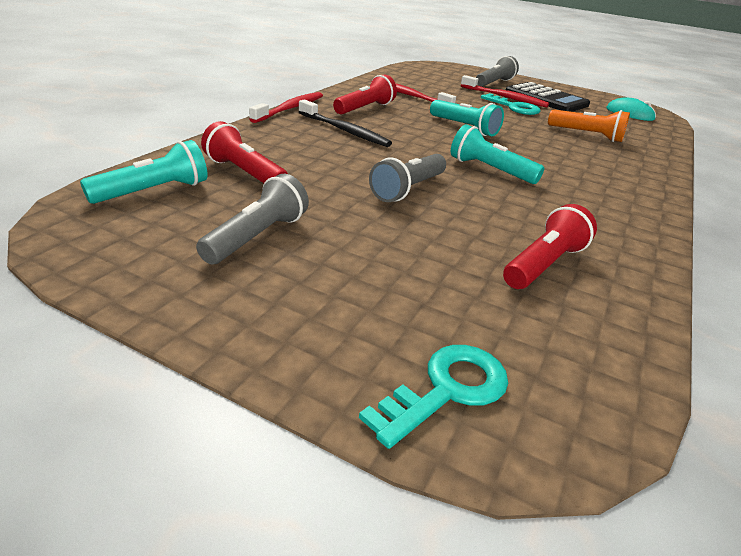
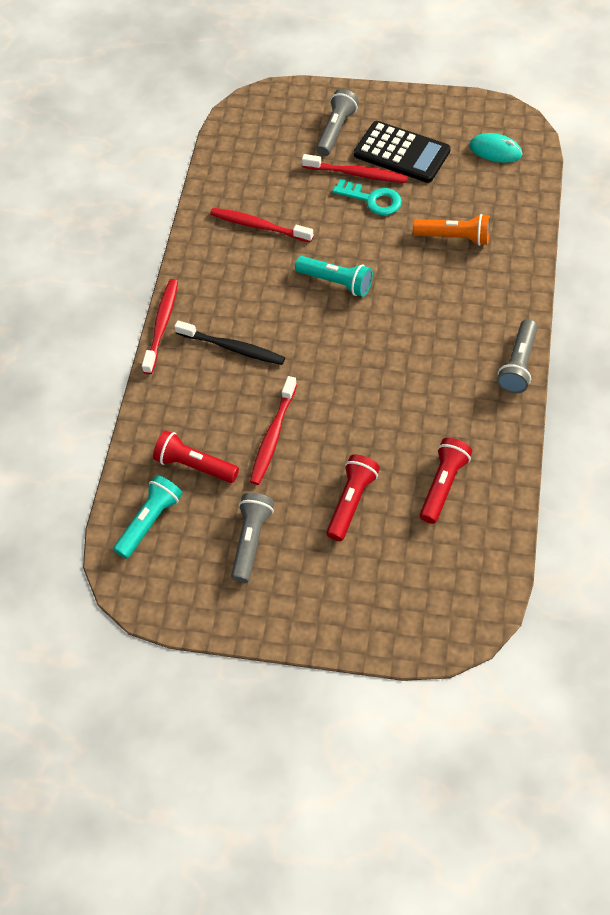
camera: 10 degrees left, 25 degrees up
(346, 179) = (273, 436): none -> red toothbrush
(365, 108) = (229, 286): red flashlight -> red flashlight (351, 502)
(408, 189) = (325, 428): grey flashlight -> grey flashlight (518, 364)
(447, 390) = (411, 620): turquoise key -> none
(490, 170) = (379, 362): turquoise flashlight -> none

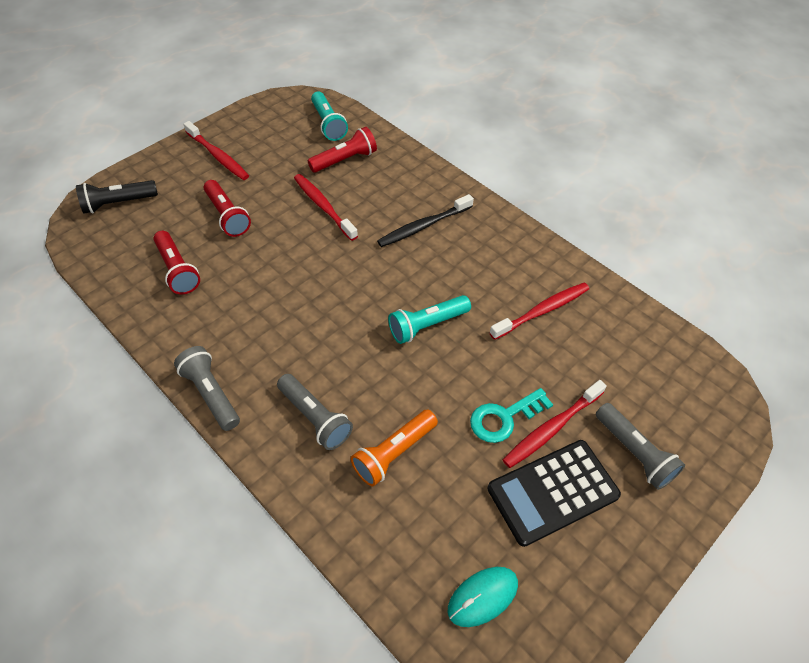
camera: 120 degrees right, 5 degrees down
(162, 325) = (485, 200): red toothbrush -> red toothbrush (218, 156)
(251, 541) = (261, 157): grey flashlight -> grey flashlight (315, 417)
(421, 610) = (118, 203): none -> black flashlight

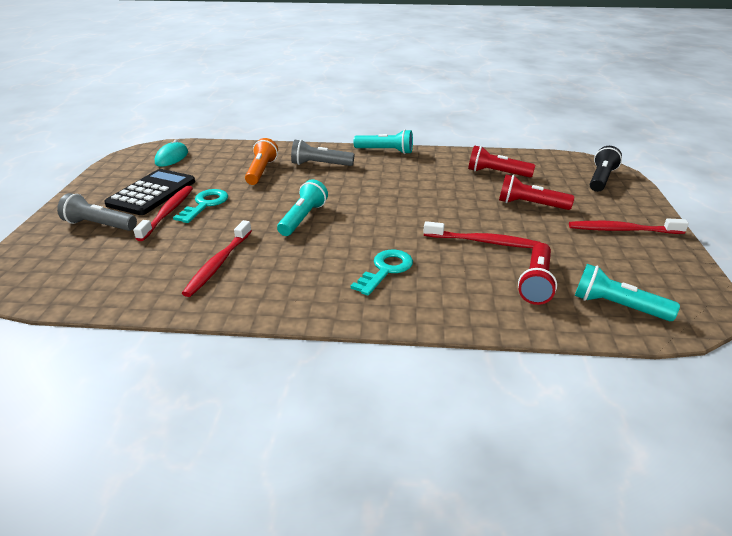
camera: 140 degrees right, 20 degrees down
(211, 394) = (385, 151): grey flashlight -> turquoise flashlight
(423, 226) = (385, 270): black toothbrush -> turquoise key

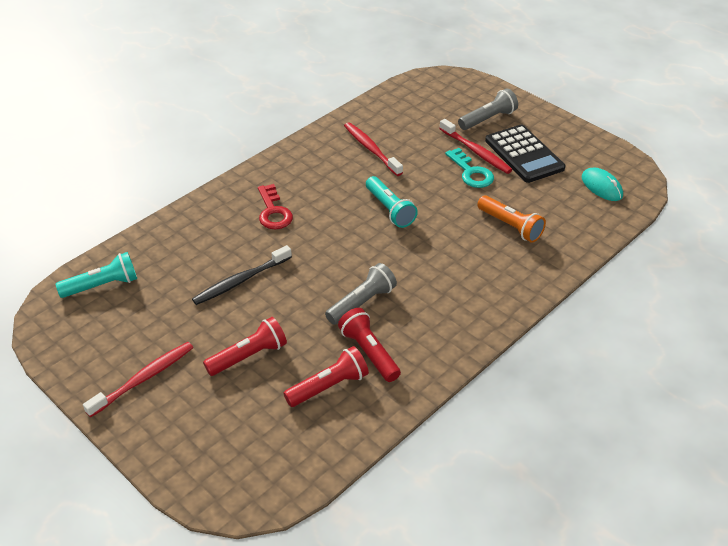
camera: 130 degrees right, 10 degrees up
(320, 164) = (488, 270): grey flashlight -> grey flashlight (362, 303)
(385, 151) = (475, 337): turquoise flashlight -> none
(385, 270) = (273, 212): turquoise key -> red key
(483, 242) = (240, 281): red toothbrush -> black toothbrush
(536, 283) = (169, 269): red flashlight -> red flashlight (369, 353)
(601, 179) = (218, 464): black flashlight -> none

